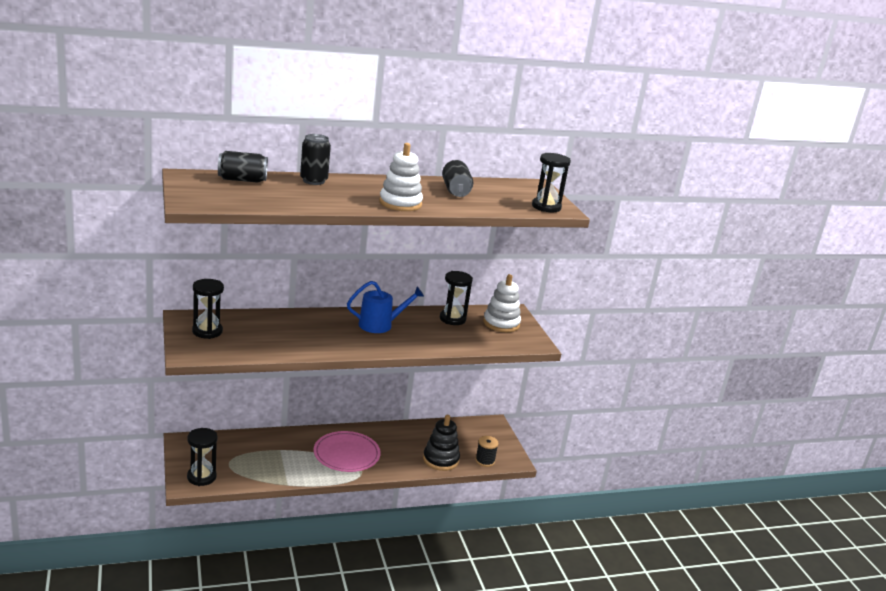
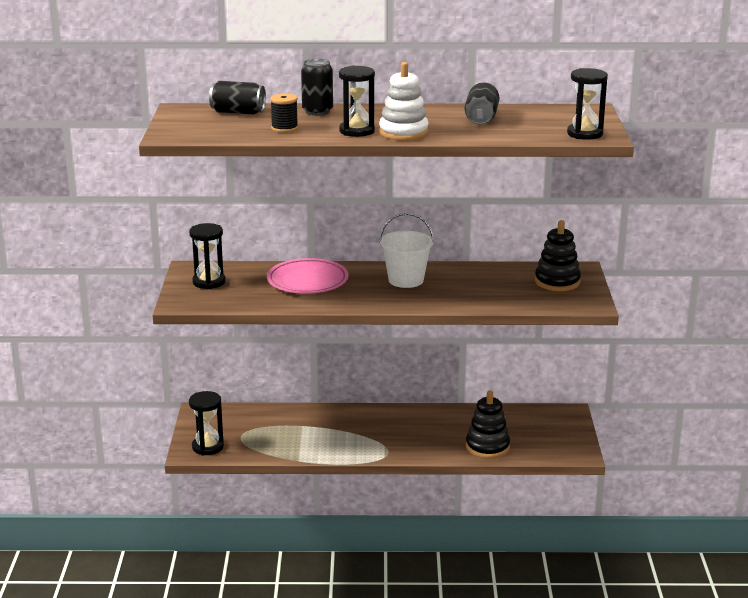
camera: 20 degrees right, 0 degrees up
(346, 455) = (376, 435): pink plate -> pink plate (307, 281)
(380, 325) = (406, 280): blue watering can -> white bucket
(452, 319) = (497, 276): black hourglass -> black hourglass (357, 131)
(485, 461) = (542, 452): black spool -> black spool (284, 128)
(501, 323) = (557, 282): white stacking toy -> black stacking toy

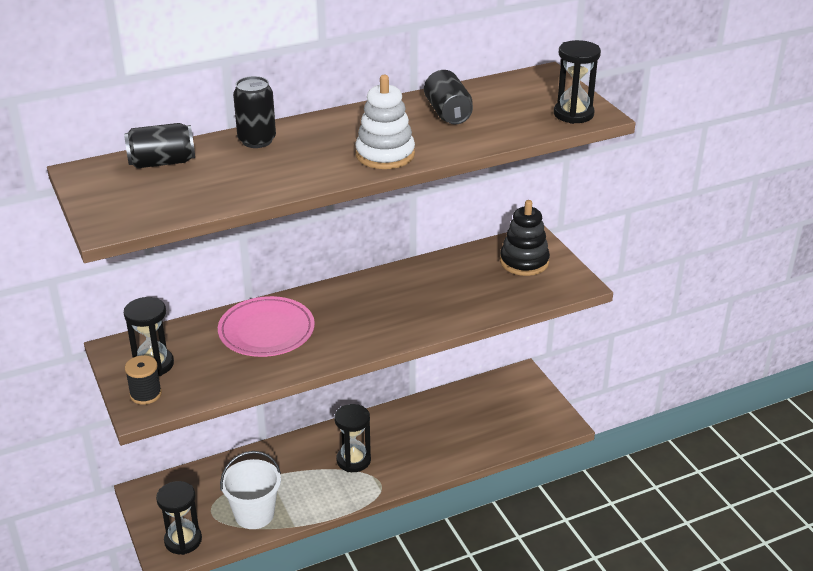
camera: 25 degrees left, 10 degrees up
(284, 128) = (242, 178): black spool -> black spool (146, 394)
(357, 131) = (330, 164): black hourglass -> black hourglass (353, 460)
(406, 280) = (372, 301): white bucket -> white bucket (254, 514)
(487, 447) = (473, 444): black stacking toy -> none

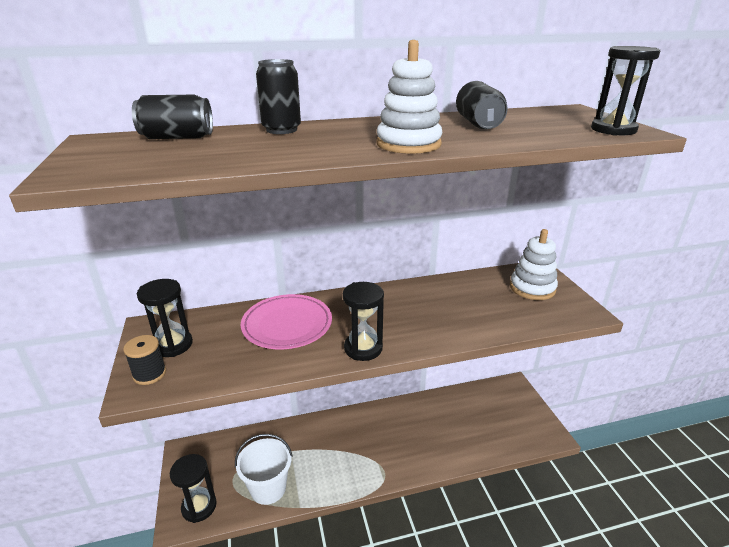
camera: 10 degrees right, 5 degrees down
(353, 460) = (364, 445): black hourglass -> black hourglass (363, 348)
(524, 262) = (532, 288): black stacking toy -> white stacking toy

